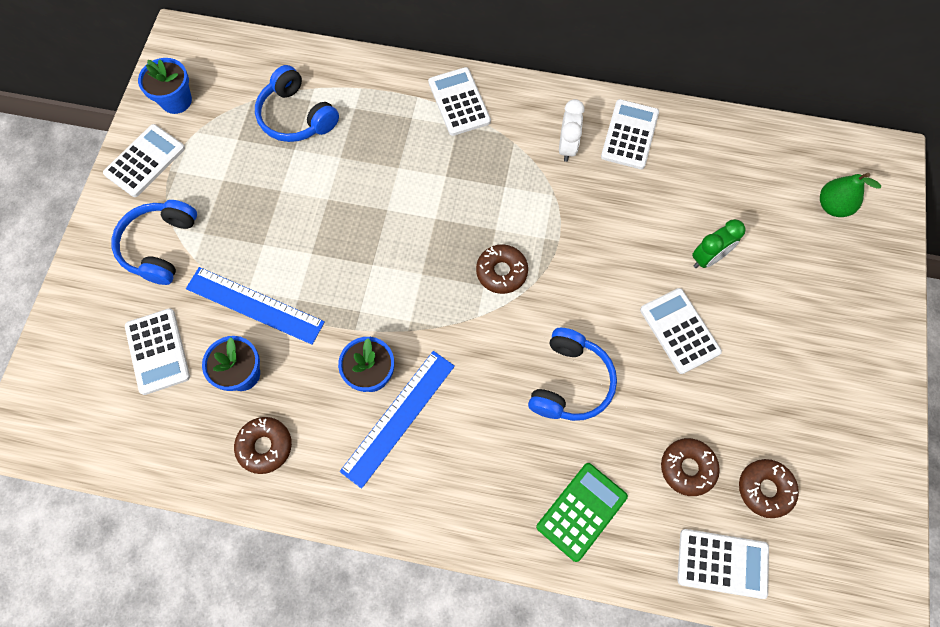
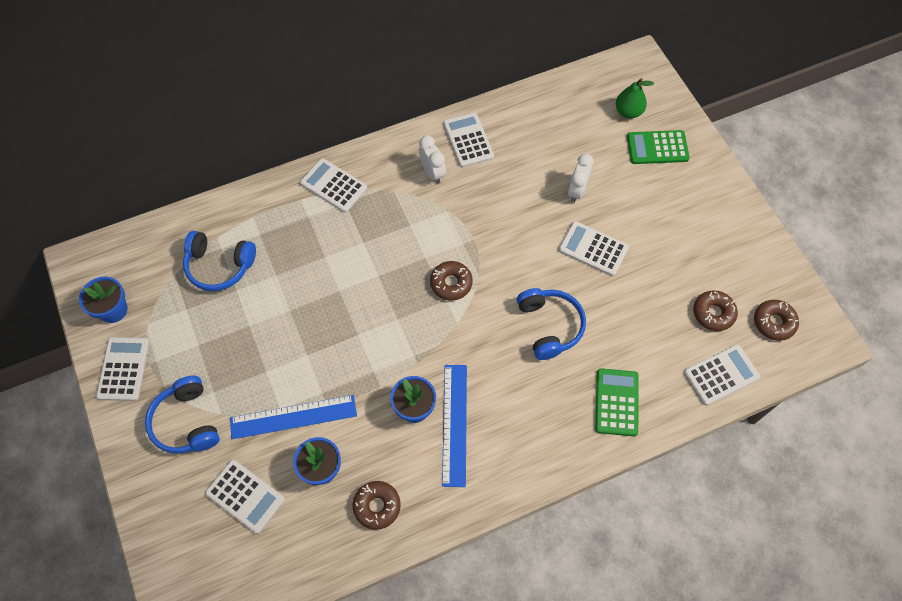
camera: 35 degrees left, 5 degrees down
(687, 468) = (660, 331): brown donut -> brown donut (774, 322)
(708, 258) = (577, 191): green clock -> white clock
(837, 265) = (657, 148): none -> green calculator

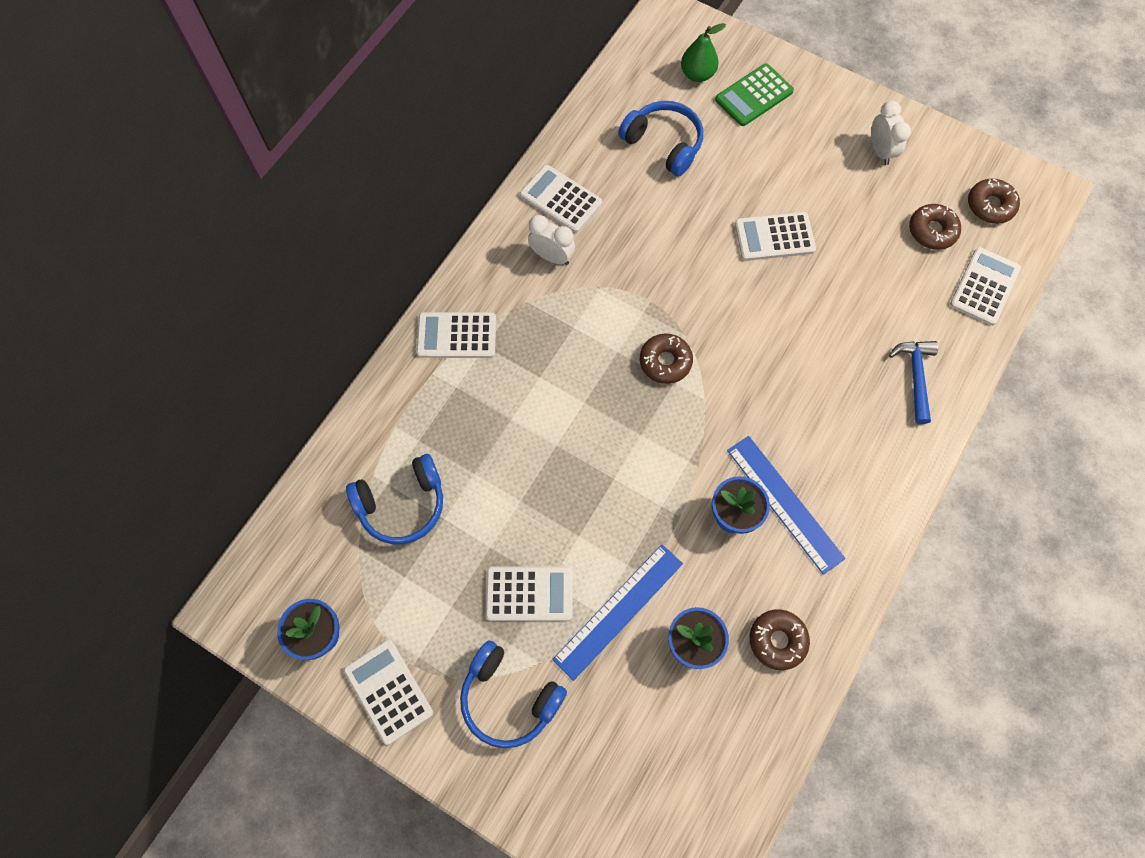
camera: 35 degrees left, 5 degrees up
(245, 496) = (637, 729): white calculator -> white calculator (529, 593)
(549, 326) = (795, 342): blue headphones -> blue headphones (663, 144)
(577, 191) = (712, 187): white clock -> white clock (880, 151)
(616, 402) = (915, 376): green calculator -> blue hammer

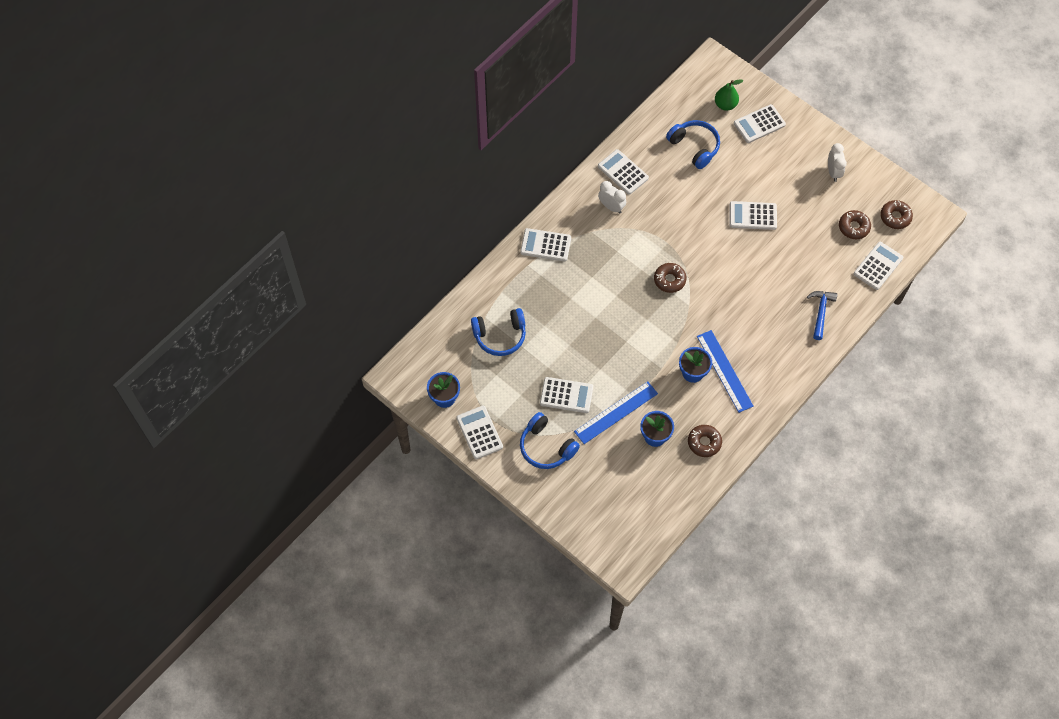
camera: 10 degrees right, 5 degrees down
(754, 96) = (759, 124): green calculator -> white calculator

